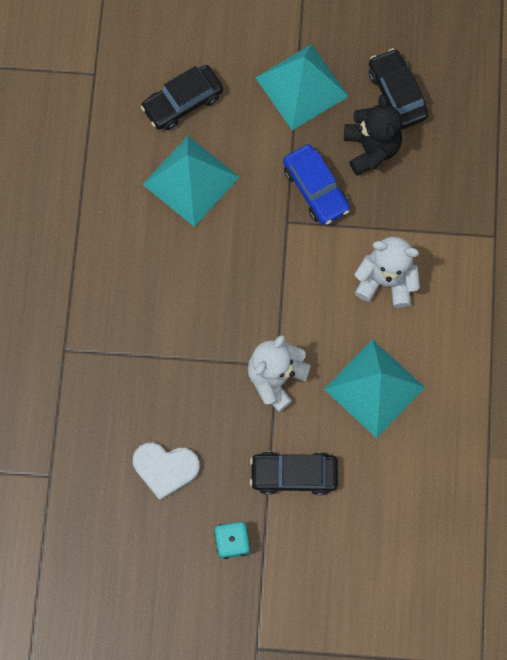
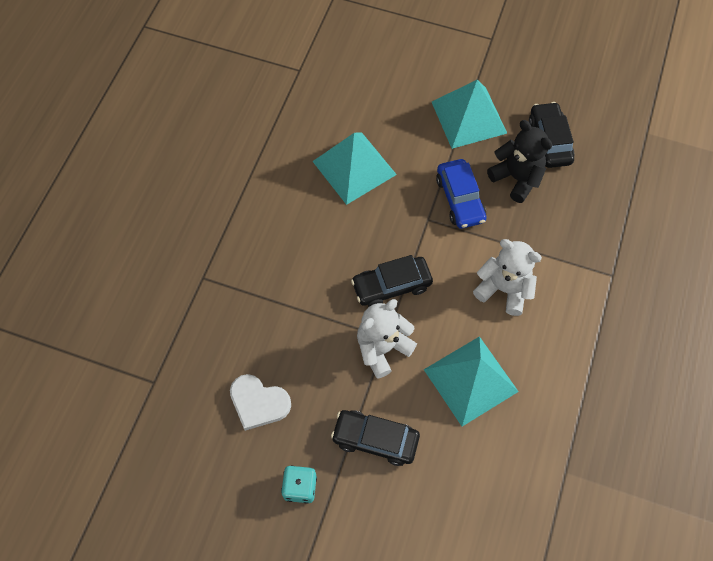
camera: 15 degrees right, 10 degrees down
(183, 102) = (365, 107): black car -> black car (391, 286)
(371, 148) = (516, 178): black teddy bear -> black teddy bear turned 45 degrees counterclockwise

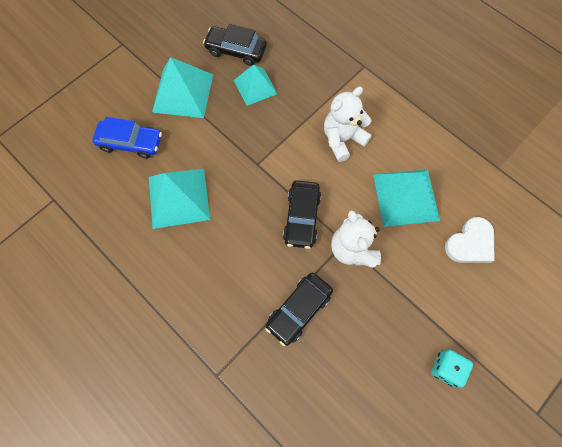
camera: 65 degrees left, 5 degrees up
(258, 403) = (359, 373): white heart -> white heart (470, 243)
(375, 439) = (427, 289): black car -> black car (299, 310)
(460, 199) = (251, 133): blue car -> blue car (130, 142)
(516, 178) = (255, 87): black teddy bear -> turquoise pyramid

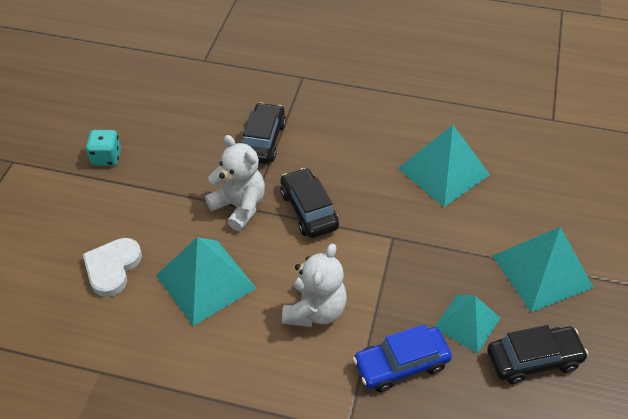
camera: 150 degrees right, 20 degrees down
(130, 142) = (540, 194): blue car -> blue car (401, 364)

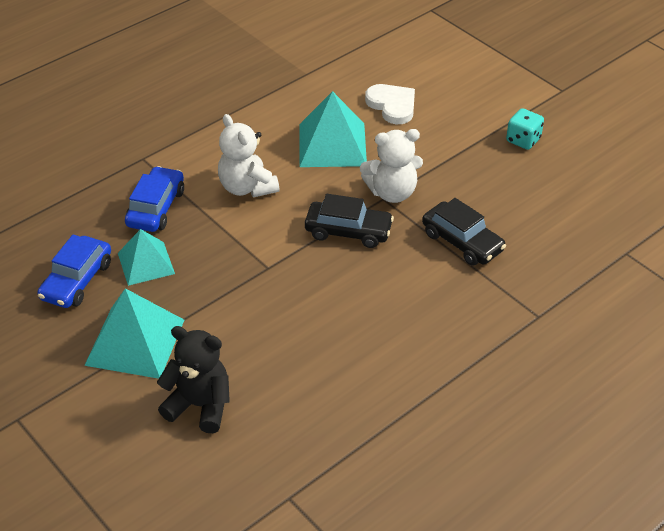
camera: 125 degrees right, 5 degrees down
(443, 171) = (306, 348): turquoise pyramid -> none
(533, 359) = (77, 281): black car -> blue car
(546, 198) = (200, 405): none -> black teddy bear

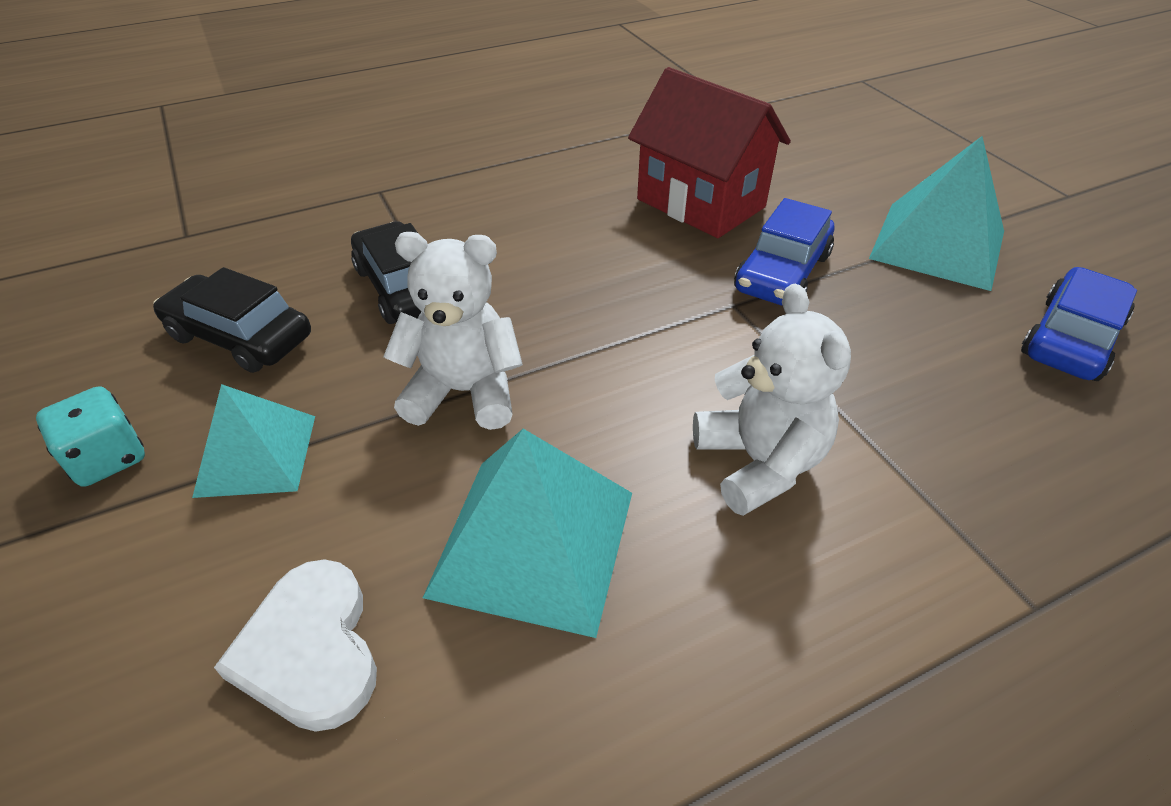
camera: 165 degrees left, 0 degrees up
(146, 263) = (952, 346): turquoise pyramid -> turquoise pyramid (257, 454)
(156, 208) = (961, 452): blue car -> blue car (782, 273)
(200, 405) = (836, 175): black teddy bear -> none
(302, 350) = (700, 203): none -> red house
(348, 231) = (580, 336): black car -> black car (240, 337)

